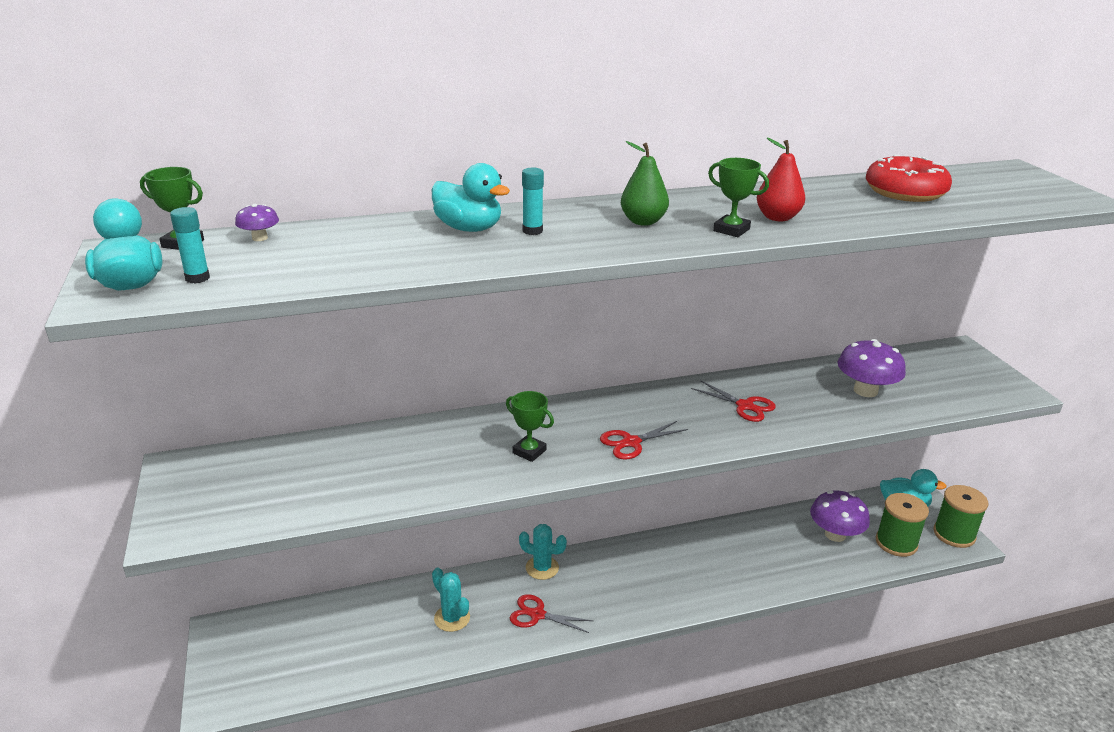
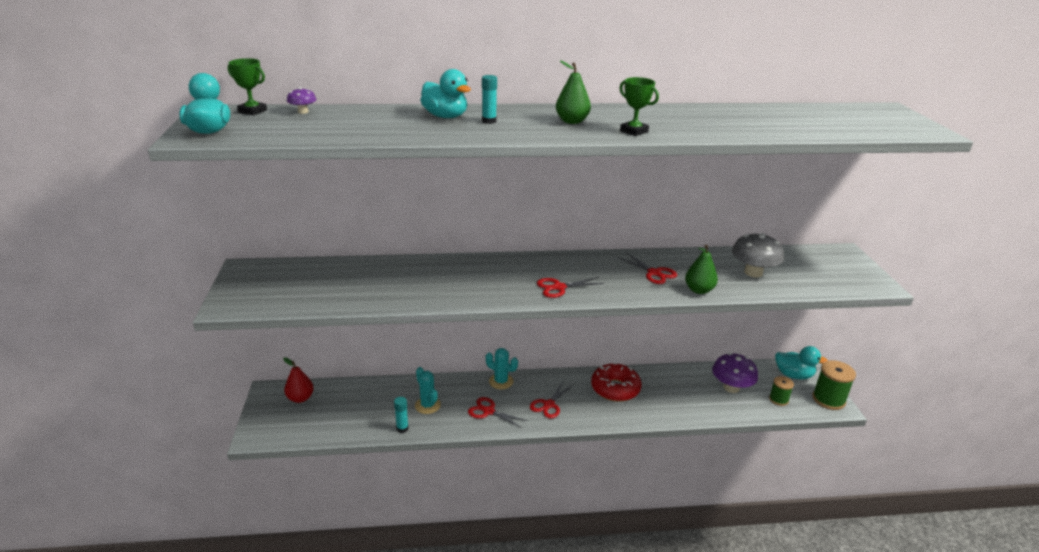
camera: 10 degrees right, 0 degrees up
(197, 278) = (252, 131): turquoise glue stick -> turquoise glue stick (402, 428)
(529, 451) = (483, 285): green trophy -> none
(614, 593) = (549, 405): none -> red scissors
(777, 218) = (674, 126): red pear -> red pear (300, 398)
(809, 424) = (699, 290): none -> green pear
(865, 390) = (753, 272): purple mushroom -> grey mushroom
(896, 543) = (778, 399): green spool -> green spool, size x0.60
(905, 192) = (786, 117): red donut -> red donut (615, 389)

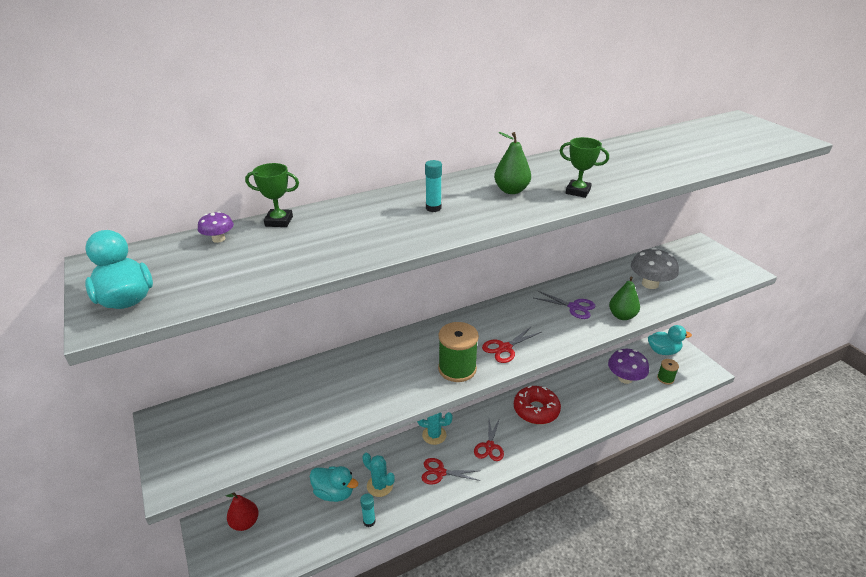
camera: 20 degrees left, 5 degrees up
(252, 111) = (155, 252): green trophy -> green trophy (279, 221)
(445, 116) = (383, 211): turquoise duck -> turquoise duck (334, 493)
(654, 273) = (574, 307): red scissors -> purple scissors
(828, 399) = (700, 366): green spool -> green spool (457, 369)

